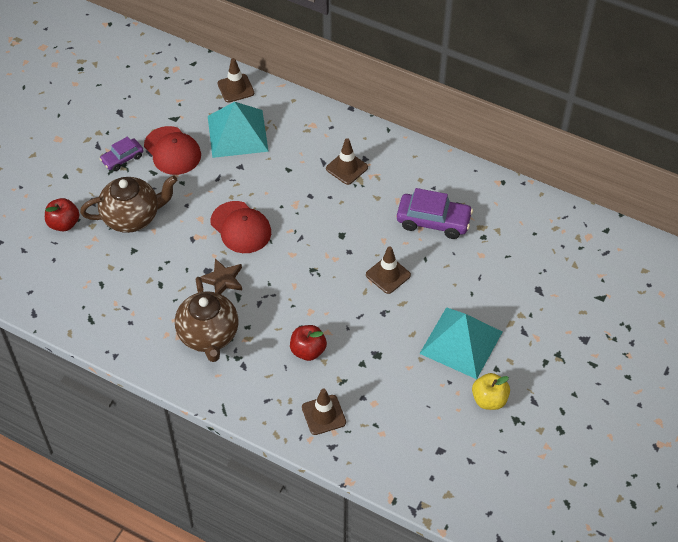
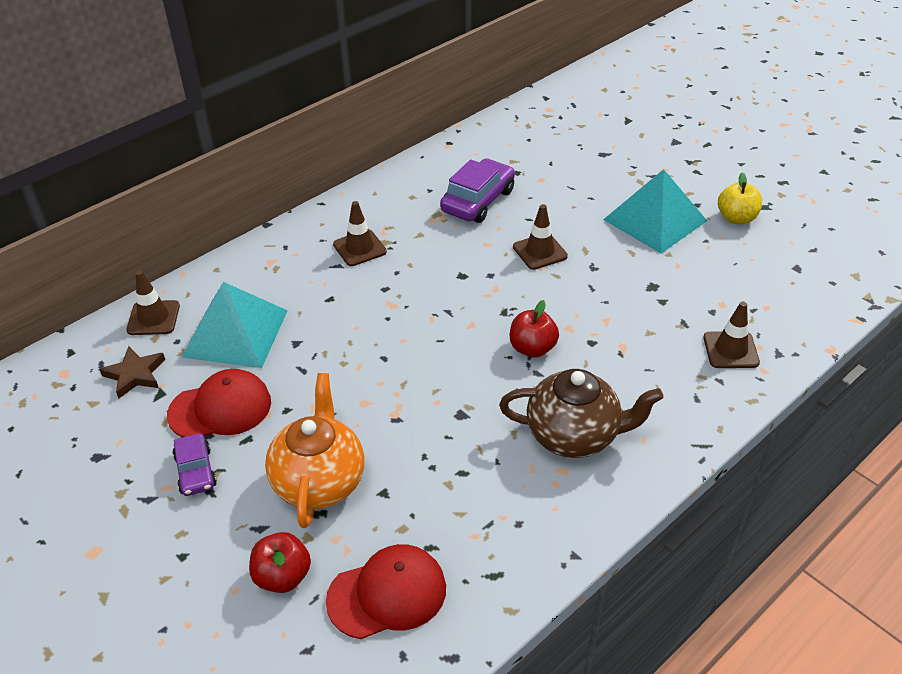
camera: 70 degrees left, 10 degrees down
(132, 217) = (319, 481): brown teapot -> orange teapot
(223, 280) = (484, 401): brown star -> brown star (135, 374)
(241, 227) = (402, 364): red cap -> red cap (387, 594)
(308, 351) = (629, 343): red apple -> red apple (532, 348)

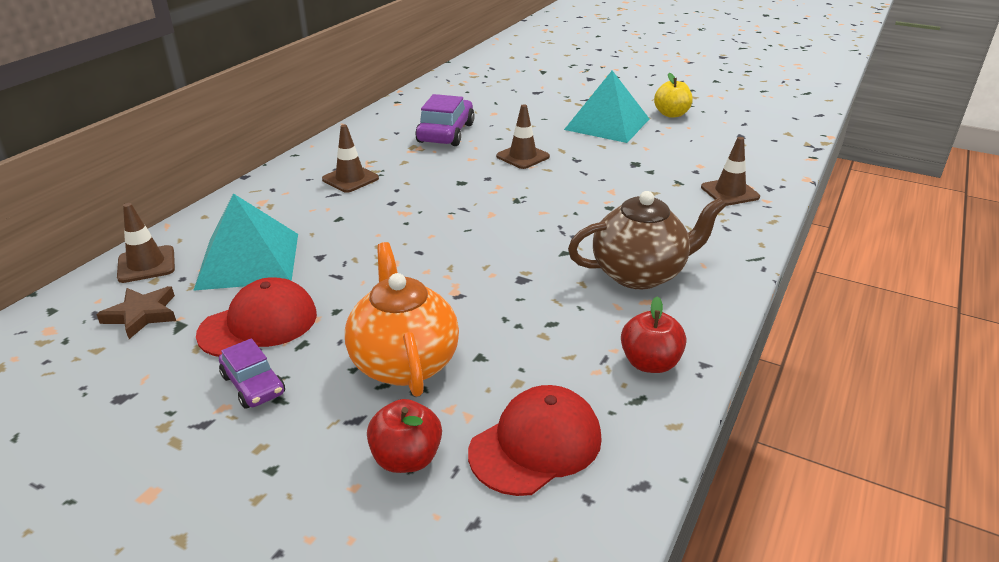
camera: 20 degrees left, 10 degrees down
(532, 348) = (559, 220): red apple -> red apple (650, 363)

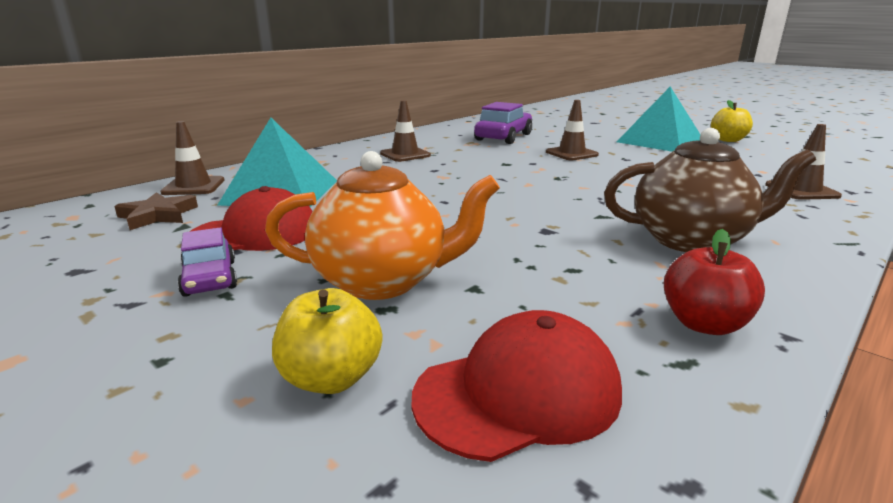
camera: 15 degrees right, 10 degrees down
(404, 362) = (383, 281): orange teapot -> orange teapot turned 90 degrees clockwise
(406, 458) = (331, 378): red apple -> yellow apple

